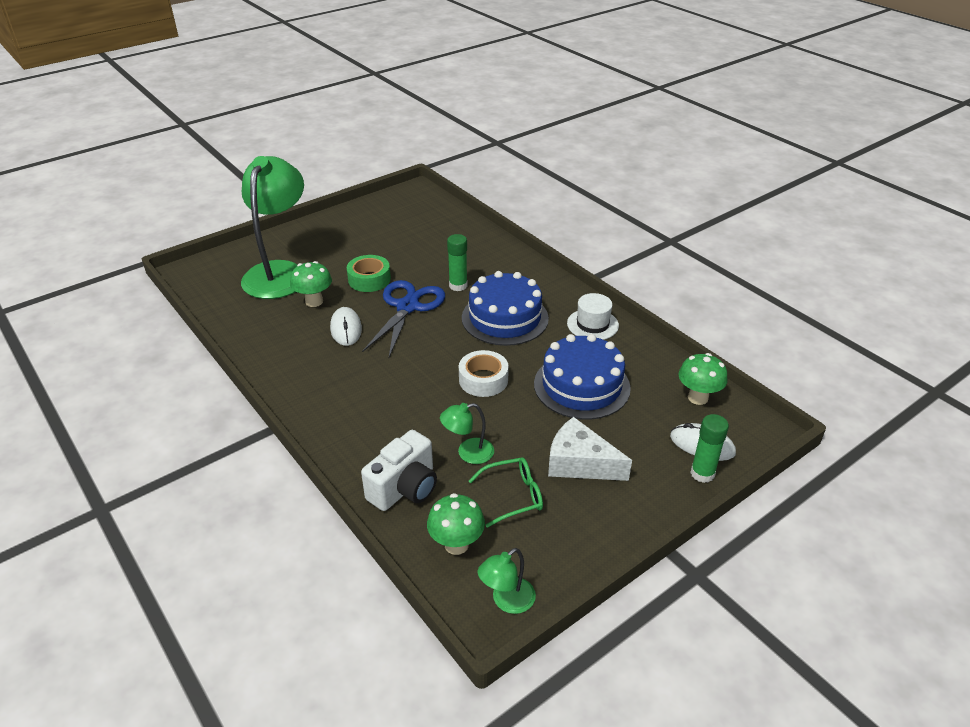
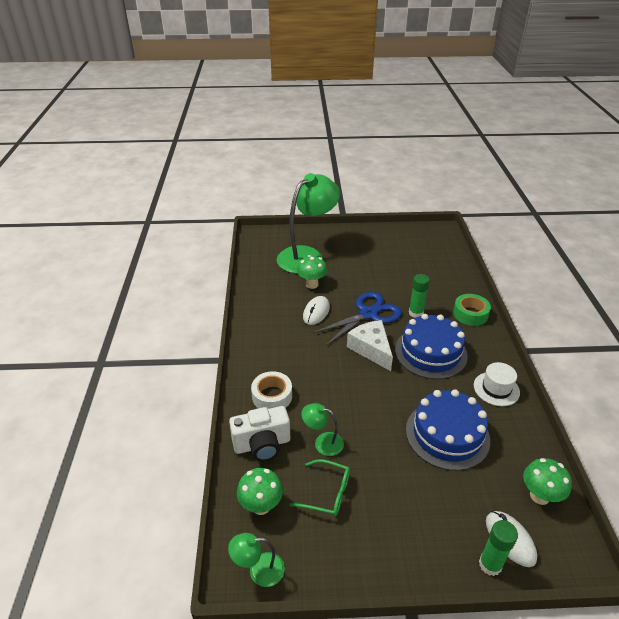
camera: 35 degrees right, 0 degrees up
(369, 279) = (358, 283): green tape -> green tape (470, 314)
(483, 380) = (377, 393): white tape -> white tape (272, 396)
(580, 463) = (396, 496): white cheese -> white cheese (371, 349)

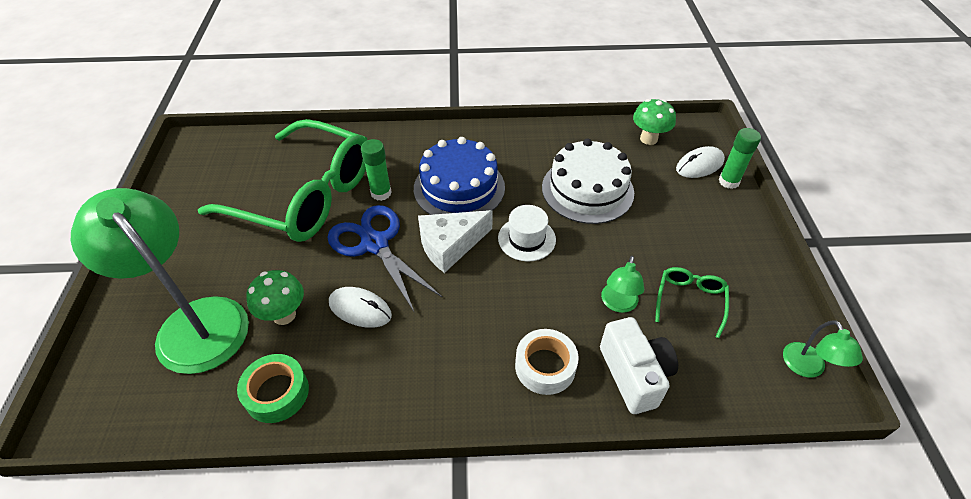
camera: 90 degrees left, 10 degrees up
(261, 506) = (727, 370): green mushroom -> none
(406, 280) = (305, 195): none -> green glasses
(447, 434) = (587, 190): blue cake -> white cake
(470, 314) = (391, 144): green tape -> green tape (277, 393)
(496, 389) = (518, 143): white hat -> white hat (526, 239)

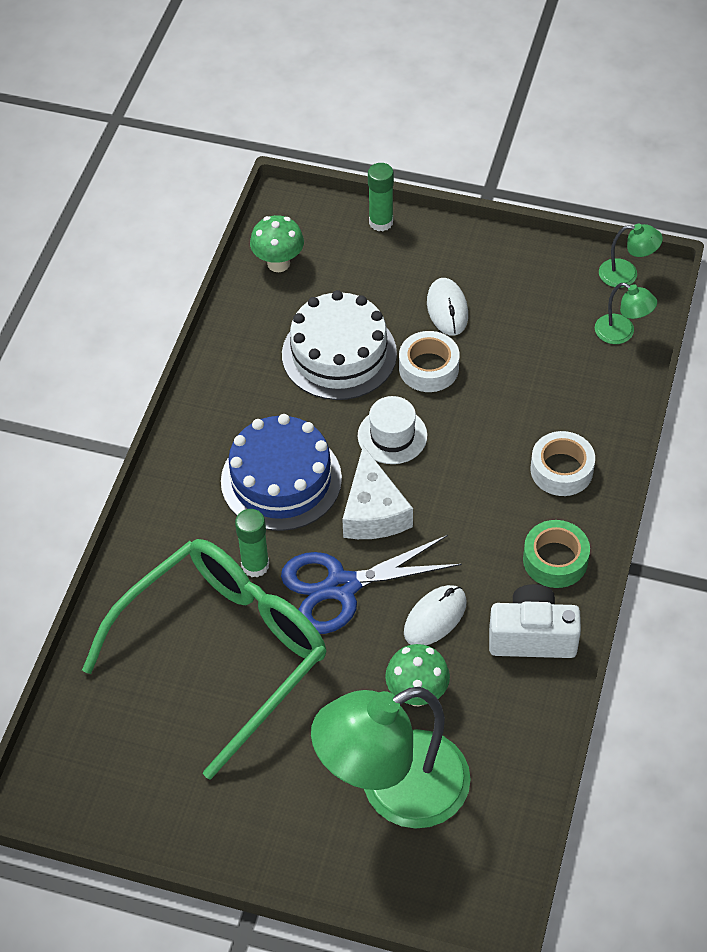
camera: 70 degrees left, 5 degrees up
(277, 393) = (518, 709): green tape -> green tape (555, 560)
(604, 245) = (428, 368): none -> white tape
(618, 304) = (510, 385): green lamp -> green lamp (622, 333)
(634, 375) = (593, 403): white camera -> white camera (532, 636)
(690, 301) = (526, 326): green glasses -> none
(699, 165) = (344, 236): white mouse -> white mouse (447, 309)

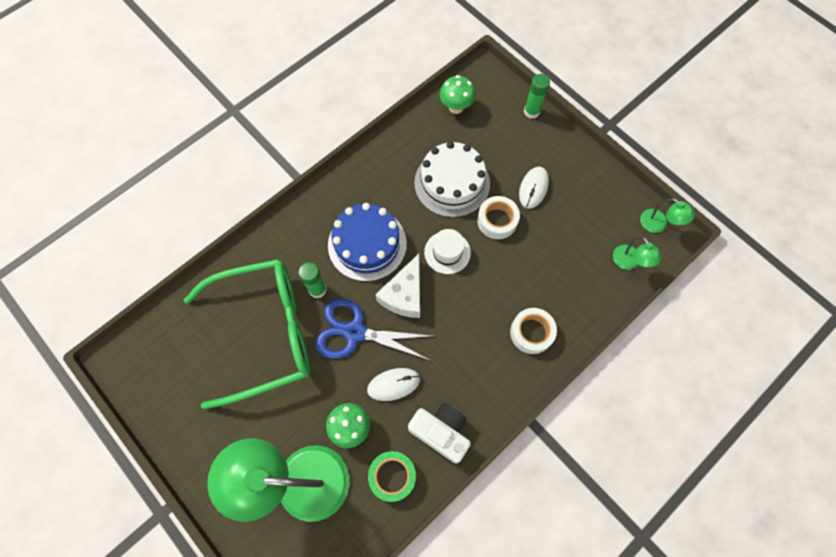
camera: 30 degrees right, 15 degrees up
(555, 560) = (488, 390): green tape -> green tape (392, 476)

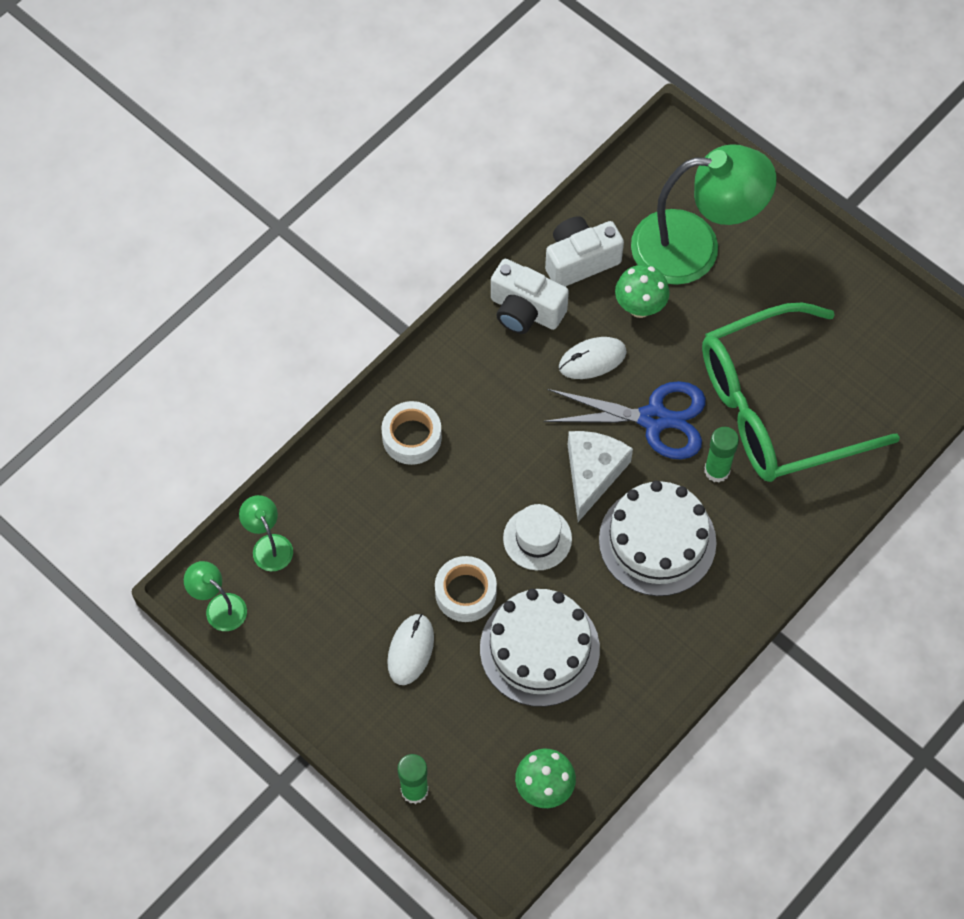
camera: 175 degrees right, 5 degrees down
(367, 244) = (657, 541): blue cake -> white cake
(392, 476) = (580, 261): green tape -> white camera

